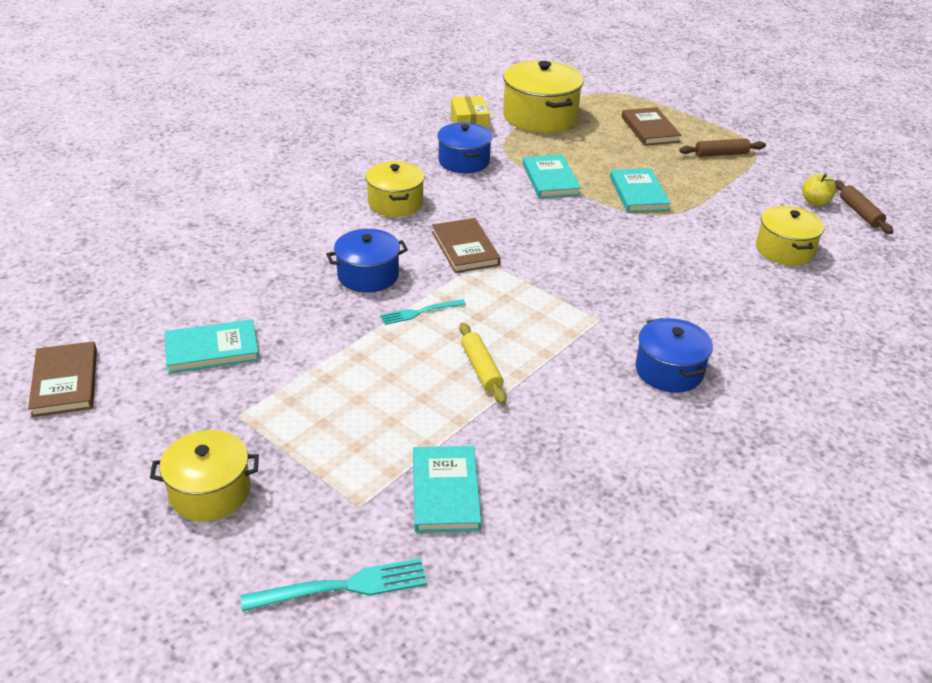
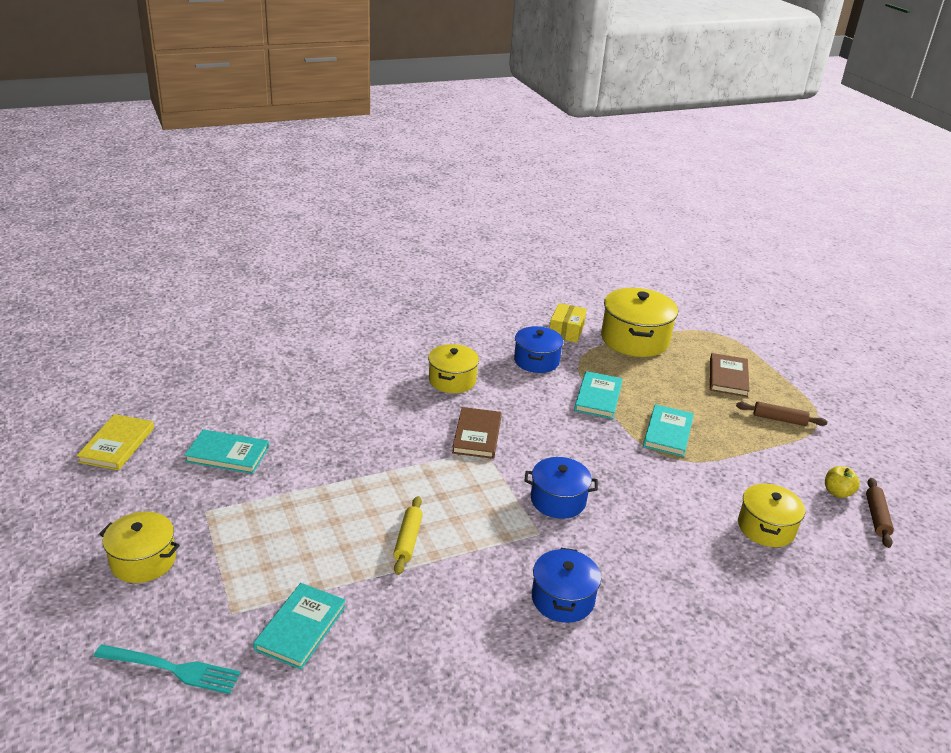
camera: 25 degrees right, 5 degrees down
(65, 382) = (117, 445): brown book -> yellow book
(368, 275) = (383, 433): blue pot -> blue pot (558, 500)
(419, 312) = (398, 476): turquoise fork -> none

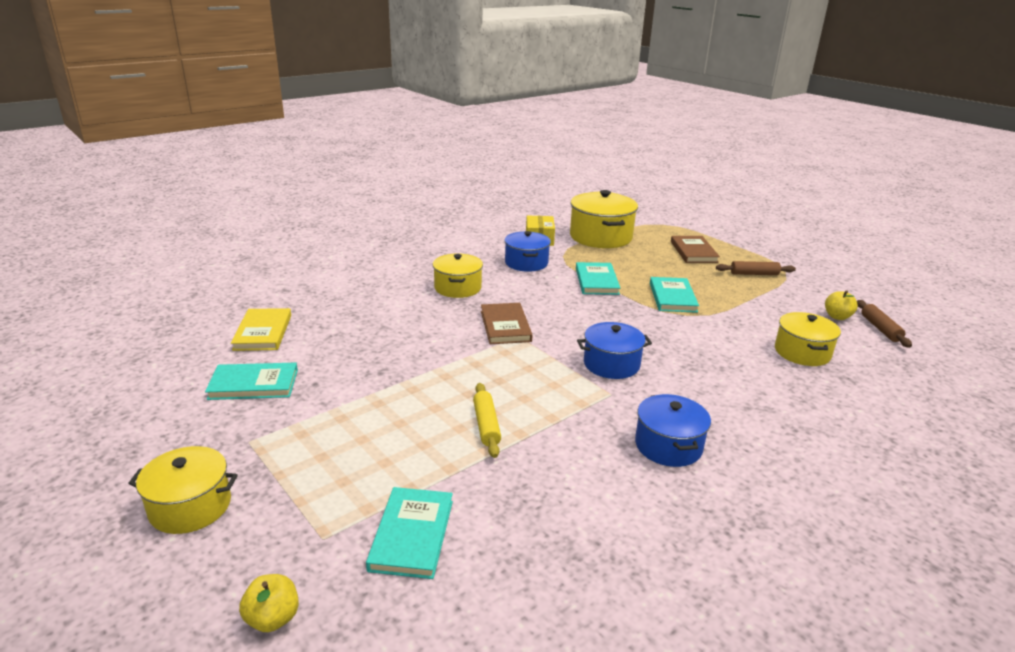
camera: 15 degrees left, 5 degrees down
(117, 445) = (118, 397): yellow book -> yellow book (263, 332)
(173, 669) = (273, 618): turquoise fork -> yellow apple

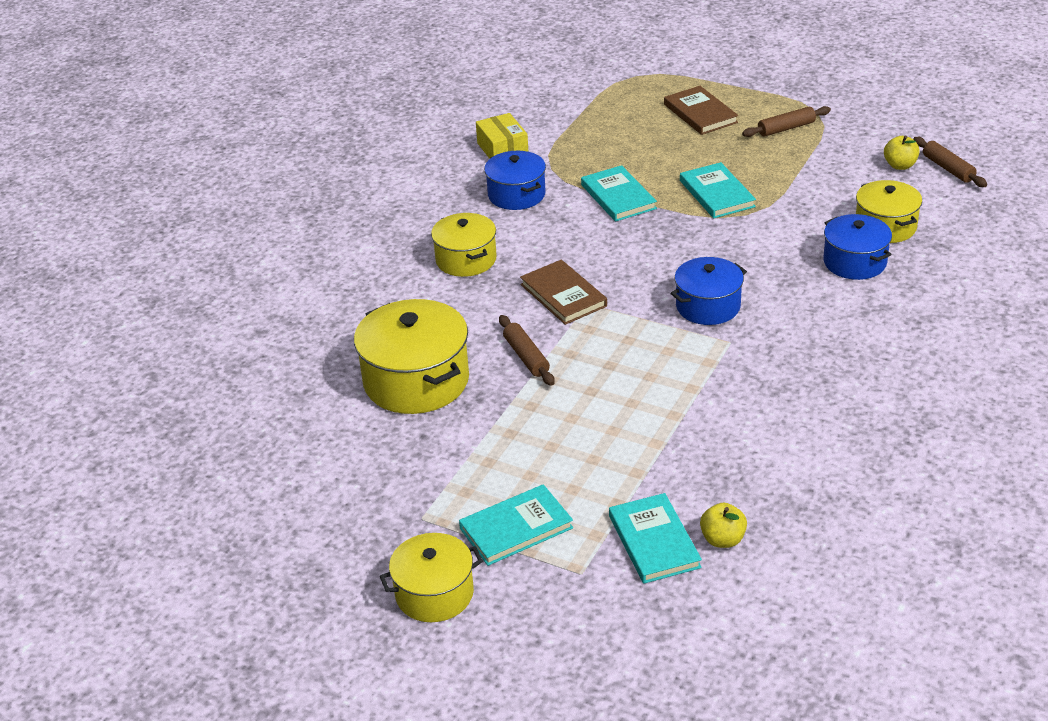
camera: 20 degrees left, 10 degrees up
(253, 384) = (359, 460): turquoise book -> turquoise book (516, 528)
(263, 332) = (298, 396): yellow book -> none
(273, 618) = (601, 644): yellow apple -> yellow apple (722, 539)
(441, 356) = (526, 357): none -> brown rolling pin
(486, 425) = (636, 418): yellow rolling pin -> none
(600, 237) = (575, 122): yellow pot -> yellow pot (416, 381)
(668, 446) = (816, 379): blue pot -> blue pot (854, 262)

